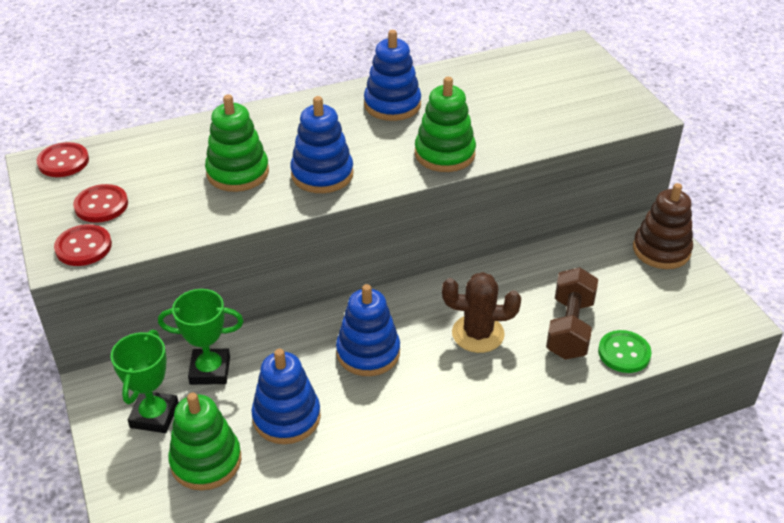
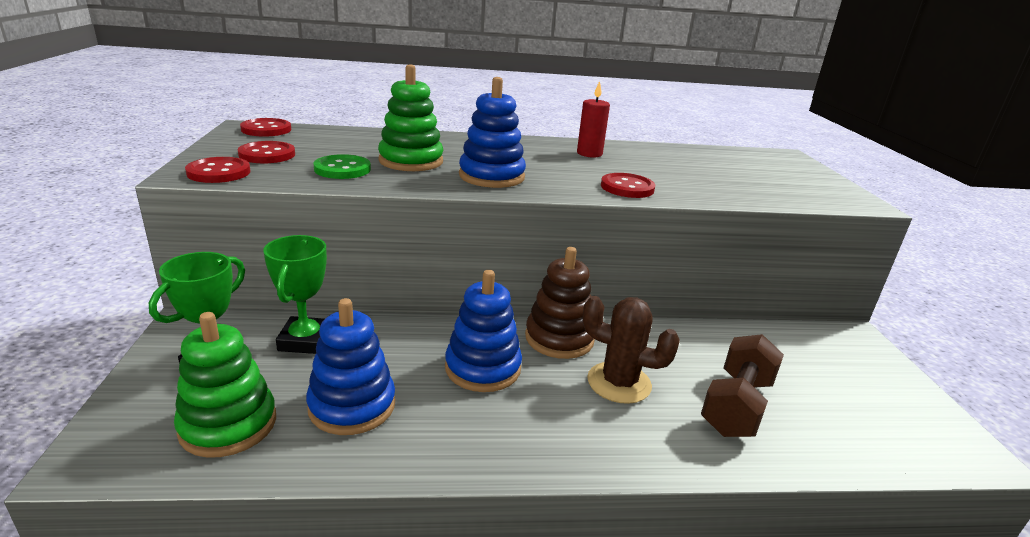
camera: 15 degrees right, 15 degrees down
(210, 370) = (305, 340): green trophy -> green trophy turned 75 degrees clockwise
(392, 105) = (589, 153): blue stacking toy -> red candle
(444, 154) = (627, 188): green stacking toy -> red button
(624, 353) = (807, 452): green button -> green button (342, 169)
(661, 250) = (865, 358): brown stacking toy -> brown stacking toy (559, 338)

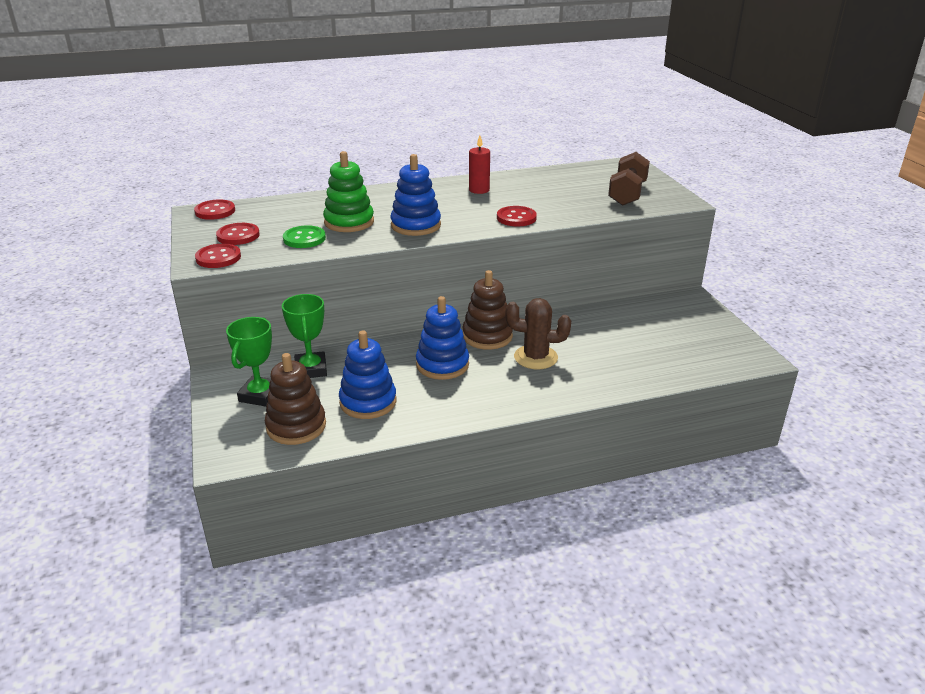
camera: 10 degrees left, 5 degrees up
(228, 425) = (296, 426): green stacking toy -> brown stacking toy
(736, 406) = (613, 357): brown dumbbell -> brown dumbbell (627, 194)

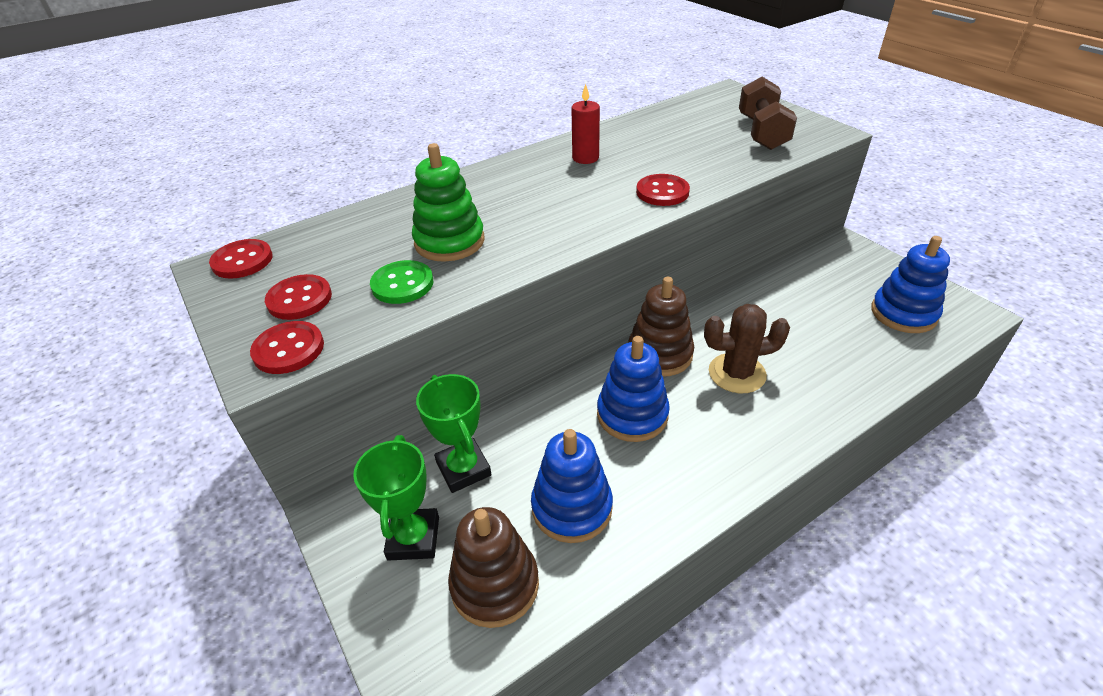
camera: 15 degrees left, 10 degrees up
(416, 225) = (543, 229): blue stacking toy -> blue stacking toy (903, 313)

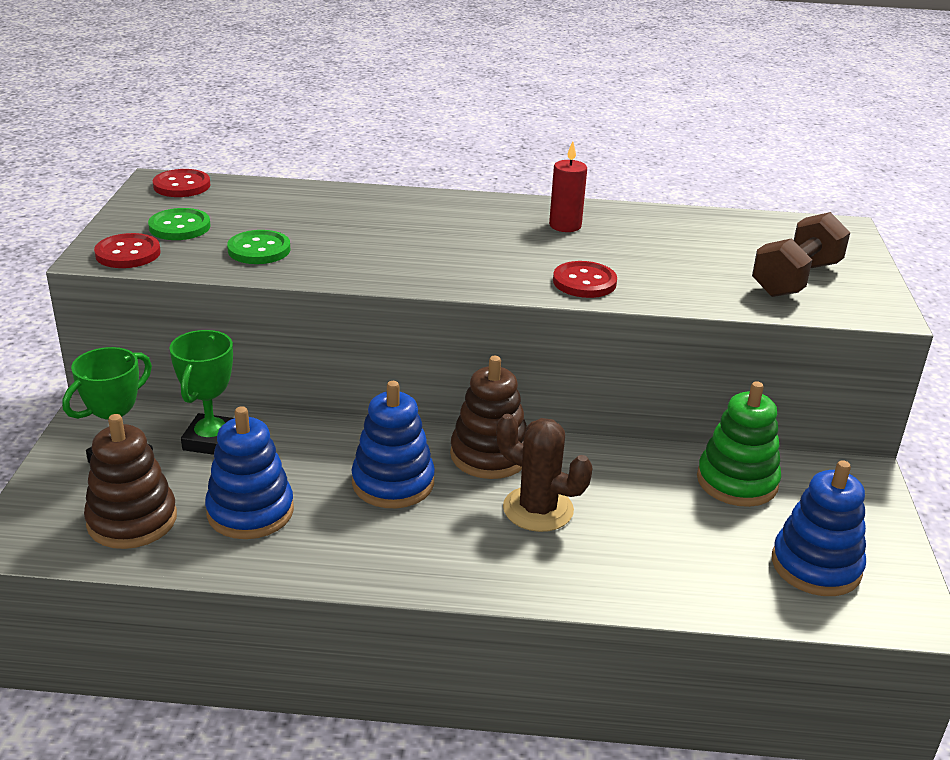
camera: 35 degrees right, 10 degrees down
(299, 299) = (179, 227): red button -> green button
(449, 241) = (339, 238): green stacking toy -> green stacking toy (737, 481)

